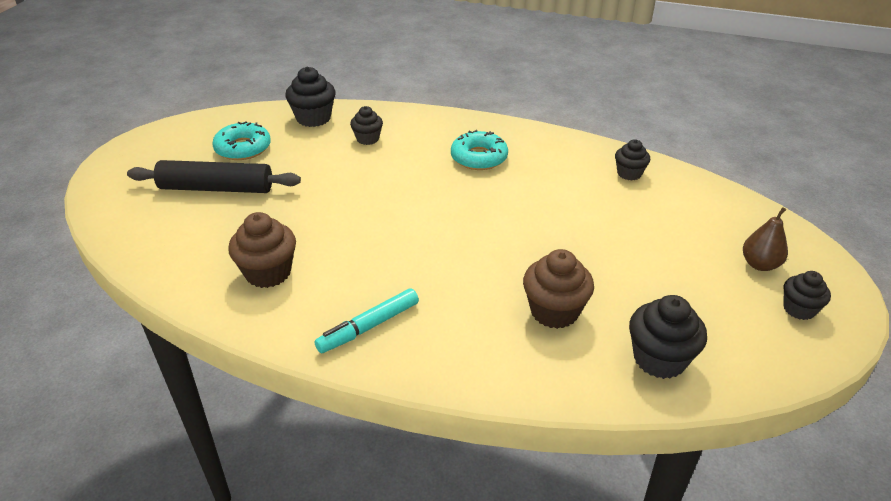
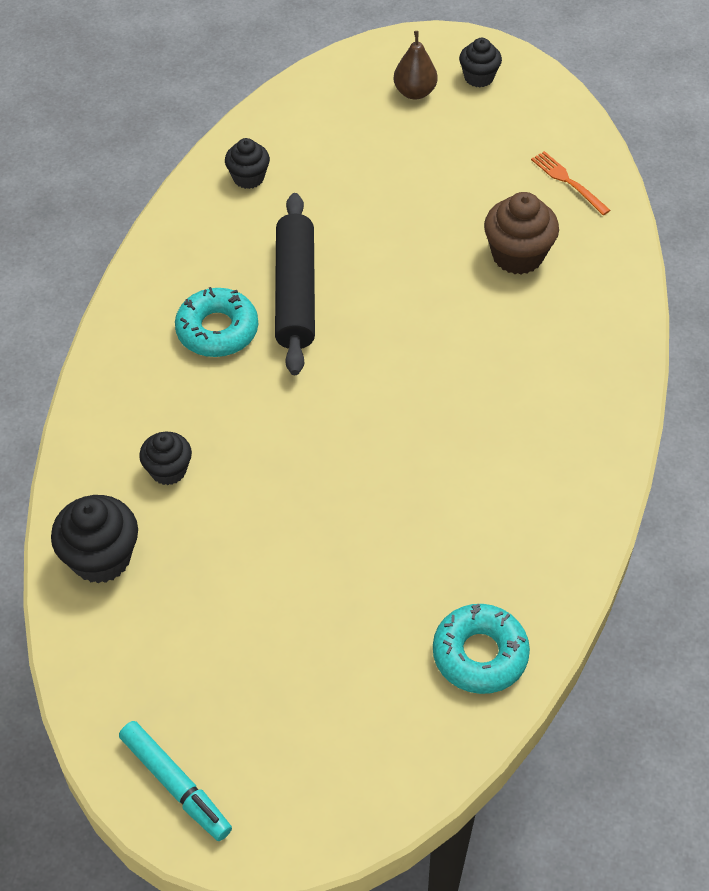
camera: 95 degrees left, 15 degrees up
(216, 188) = (321, 647): black rolling pin -> black rolling pin (295, 293)
(243, 148) = (202, 641): turquoise donut -> turquoise donut (480, 654)
(268, 273) = (501, 530): brown cupcake -> none
(369, 327) = (574, 412): turquoise marker -> turquoise marker (176, 785)
(659, 359) = (567, 181): black cupcake -> orange fork

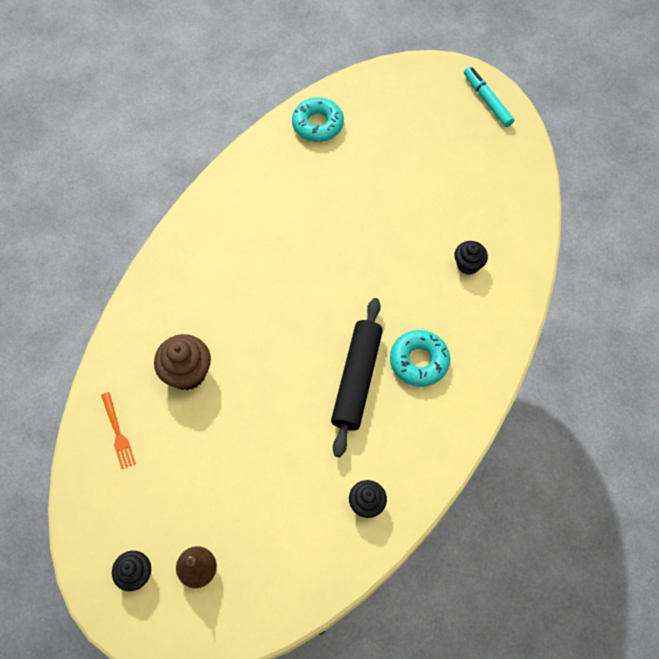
camera: 165 degrees left, 10 degrees up
(101, 558) = (515, 220): black cupcake -> none

